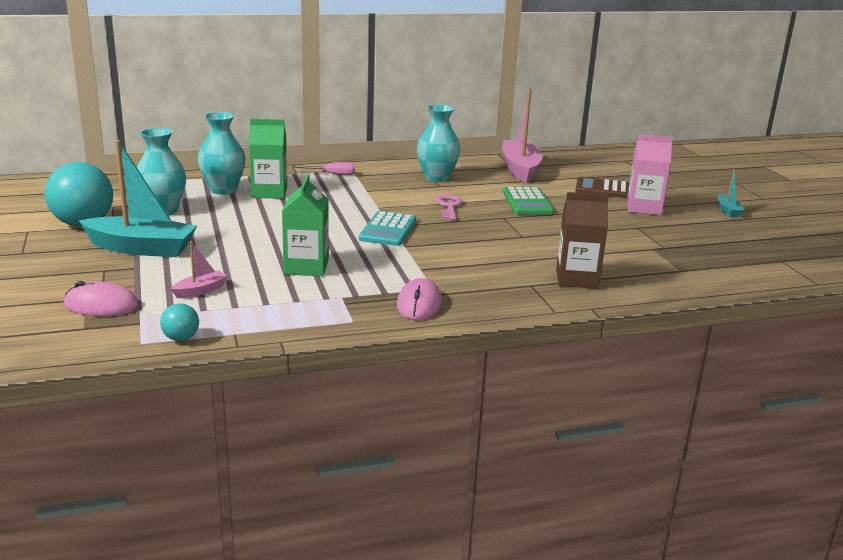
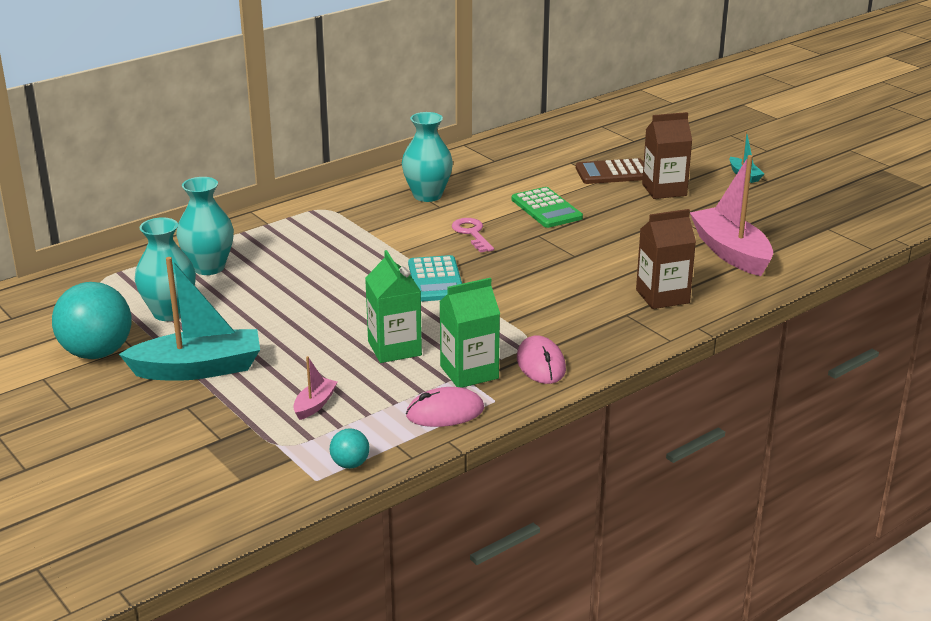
camera: 20 degrees left, 5 degrees up
(101, 305) = (230, 449): pink mouse -> pink mouse (445, 412)
(269, 192) = (264, 259): green carton -> green carton (469, 372)
(332, 174) = (309, 216): pink screwdriver -> none
(520, 169) = (505, 163): pink boat -> pink boat (730, 252)
(643, 208) = (664, 190): pink carton -> brown carton

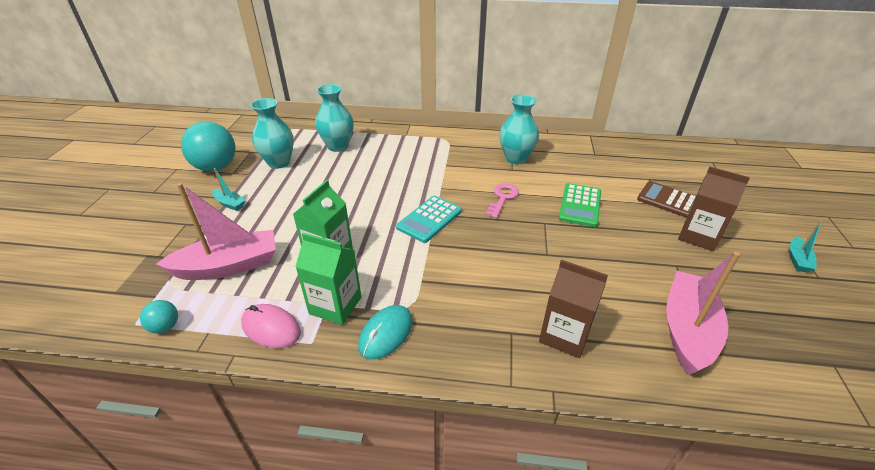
camera: 45 degrees right, 10 degrees up
(198, 369) = (230, 203): turquoise boat -> turquoise boat, size x0.46
(315, 405) = (228, 266): pink boat -> pink boat, size x2.18
(541, 364) = (386, 333): pink mouse -> turquoise mouse

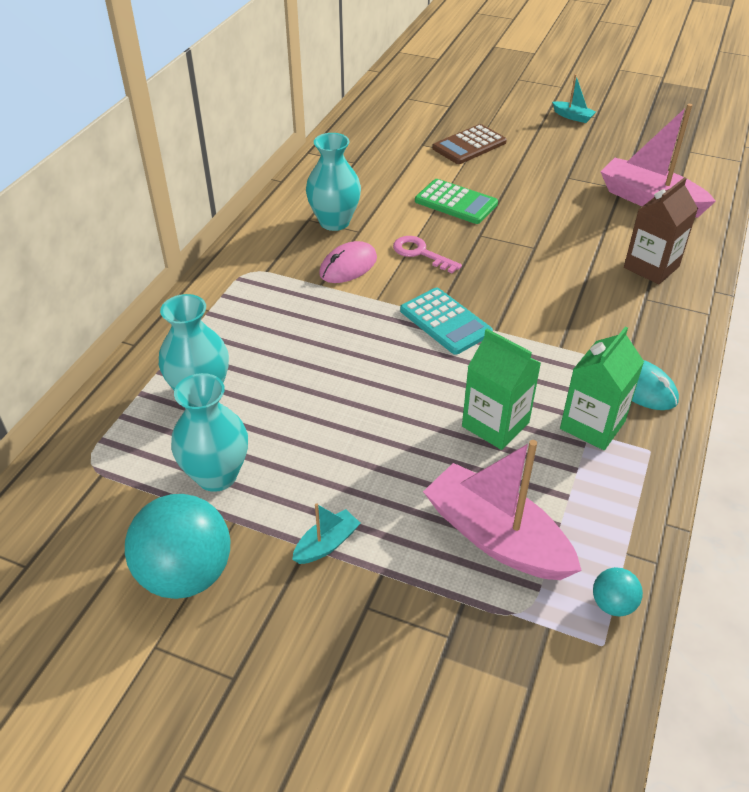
camera: 75 degrees left, 5 degrees up
(228, 266) = (496, 537): pink boat -> pink boat turned 45 degrees counterclockwise
(271, 328) = (624, 487): pink mouse -> pink mouse (348, 266)
(698, 236) = (529, 151): brown carton -> none

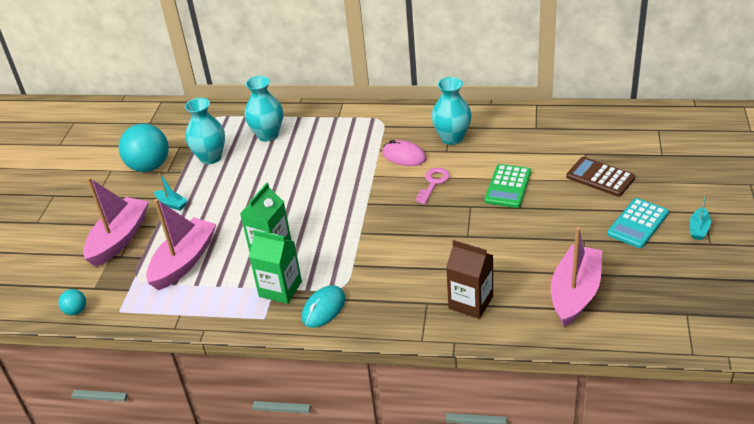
camera: 80 degrees right, 5 degrees down
(397, 637) = (119, 239): none -> pink boat
(445, 322) = (361, 209): turquoise calculator -> turquoise calculator (637, 223)
(612, 604) = (144, 312): turquoise ball -> turquoise ball (76, 311)

